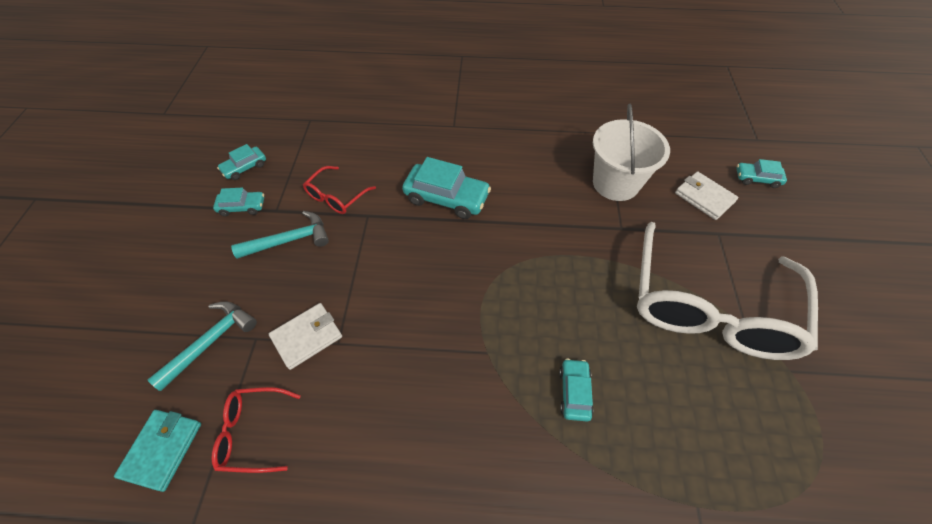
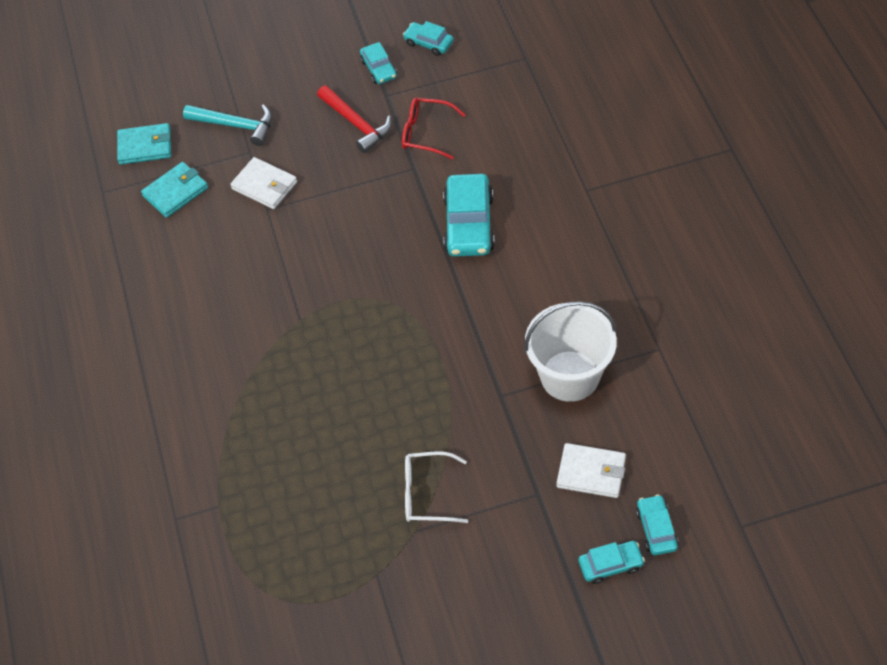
camera: 75 degrees right, 0 degrees up
(253, 432) = (175, 192): red glasses -> turquoise wallet
(289, 240) = (356, 124): turquoise hammer -> red hammer
(574, 392) = (286, 396): turquoise car -> turquoise car (610, 565)
(704, 197) = (591, 472): white wallet -> white wallet turned 75 degrees clockwise
(709, 306) = (427, 493): white glasses -> white glasses, size x0.43

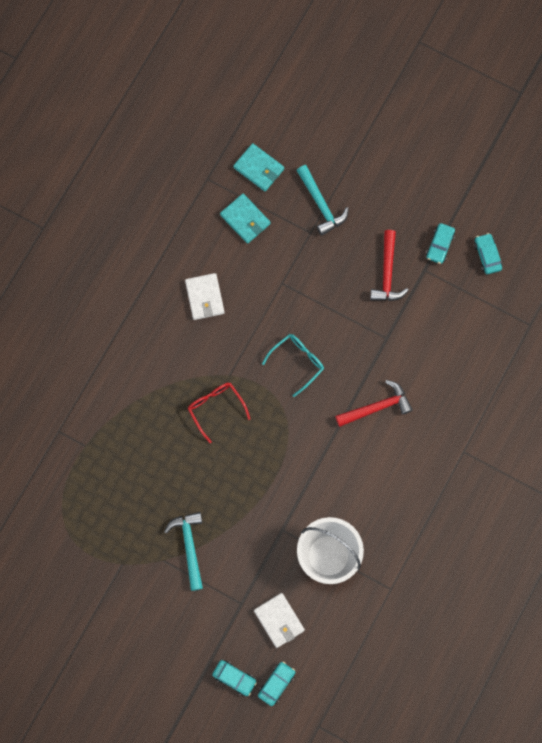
camera: 40 degrees right, 20 degrees up
(175, 192) = (245, 219): turquoise wallet -> turquoise wallet turned 45 degrees clockwise
(264, 185) = (296, 265): white wallet -> white wallet (205, 297)
(354, 254) = (297, 362): none -> turquoise glasses
(426, 133) = (418, 320): red glasses -> red glasses (216, 408)
(427, 493) = (189, 546): white glasses -> turquoise hammer
(469, 224) = (377, 407): turquoise car -> red hammer

